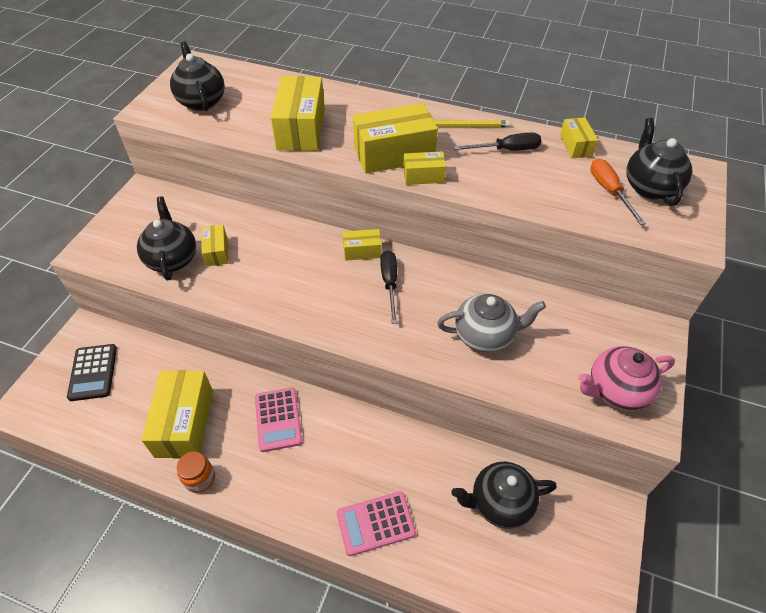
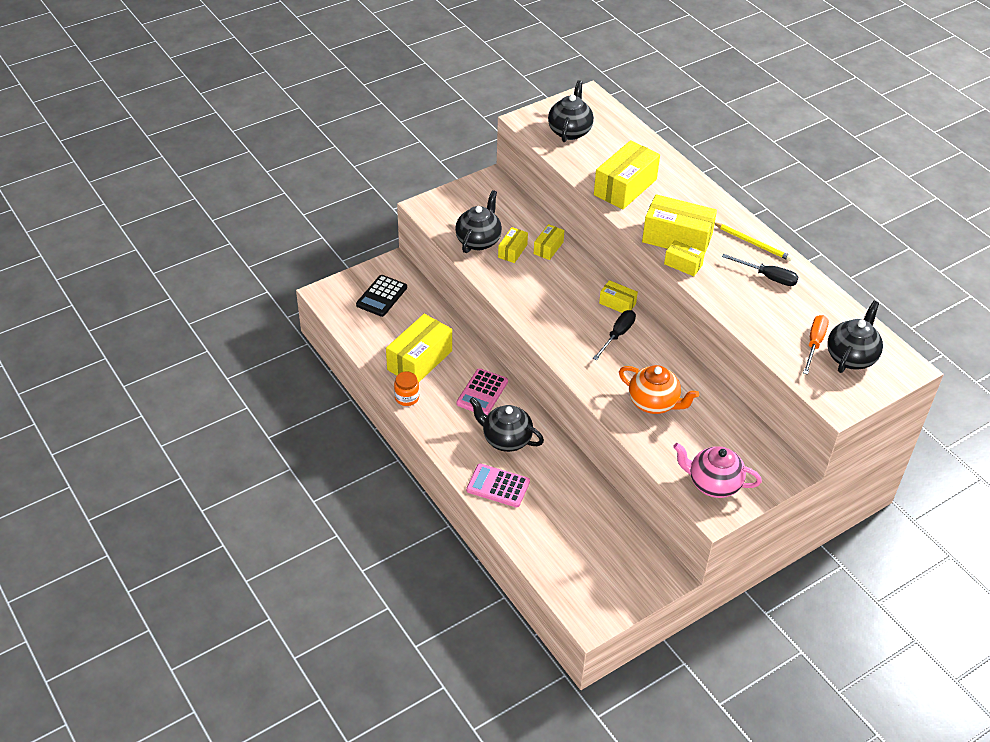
camera: 35 degrees right, 5 degrees down
(485, 335) = (654, 403): grey teapot -> orange teapot
(499, 503) = (590, 525): black teapot -> black teapot (506, 439)
(575, 146) = (828, 300): yellow box -> yellow box (548, 248)

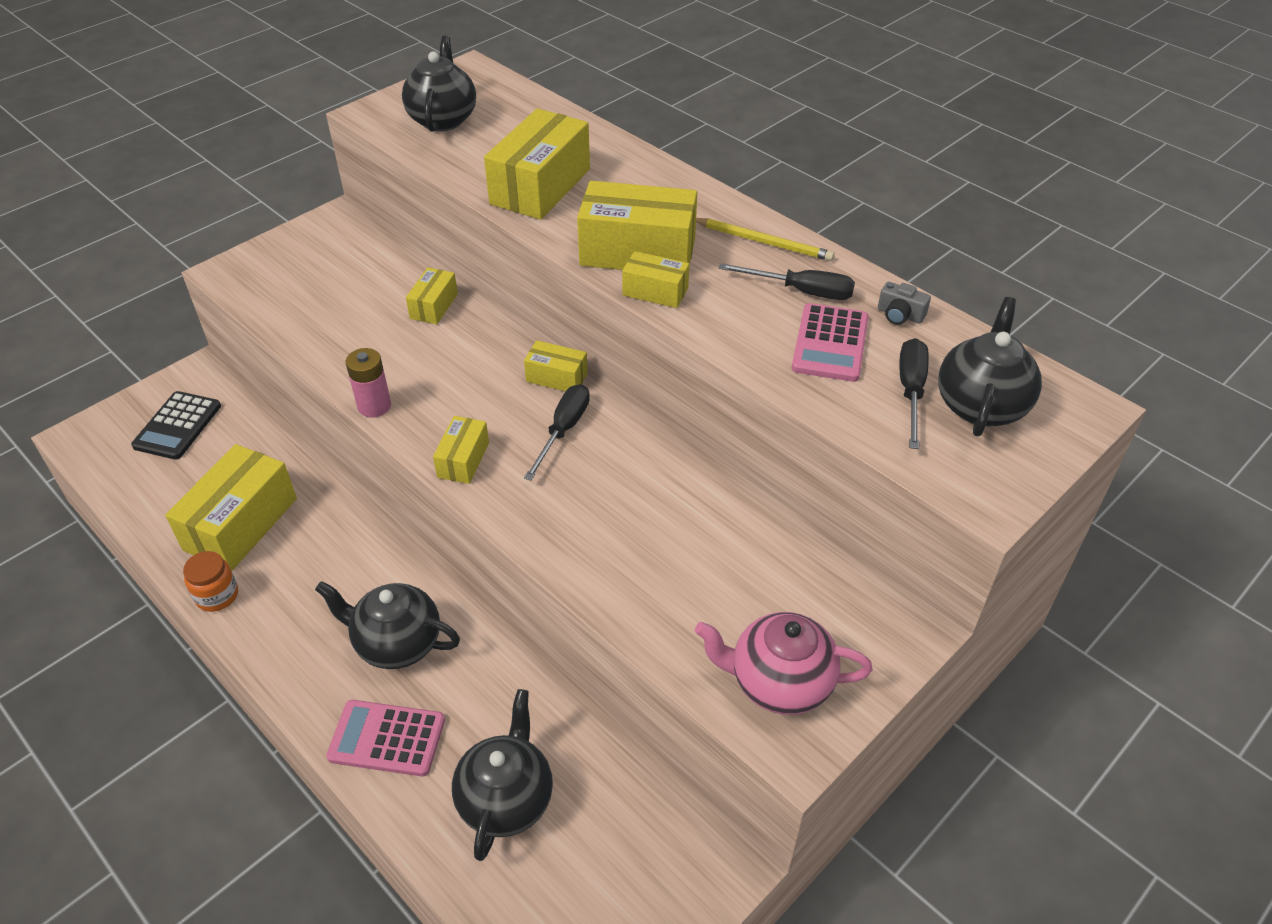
camera: 10 degrees left, 0 degrees up
(478, 241) = (317, 311): black teapot -> black teapot (506, 798)
(482, 392) = (351, 563): pink calculator -> pink calculator (830, 343)
(510, 304) = (374, 406): none -> pink battery
(512, 251) = (375, 319): yellow box -> yellow box (463, 460)
(654, 403) = (644, 541): orange teapot -> none
(814, 344) = (911, 391): orange screwdriver -> black screwdriver
(821, 299) = (900, 315): none -> grey camera

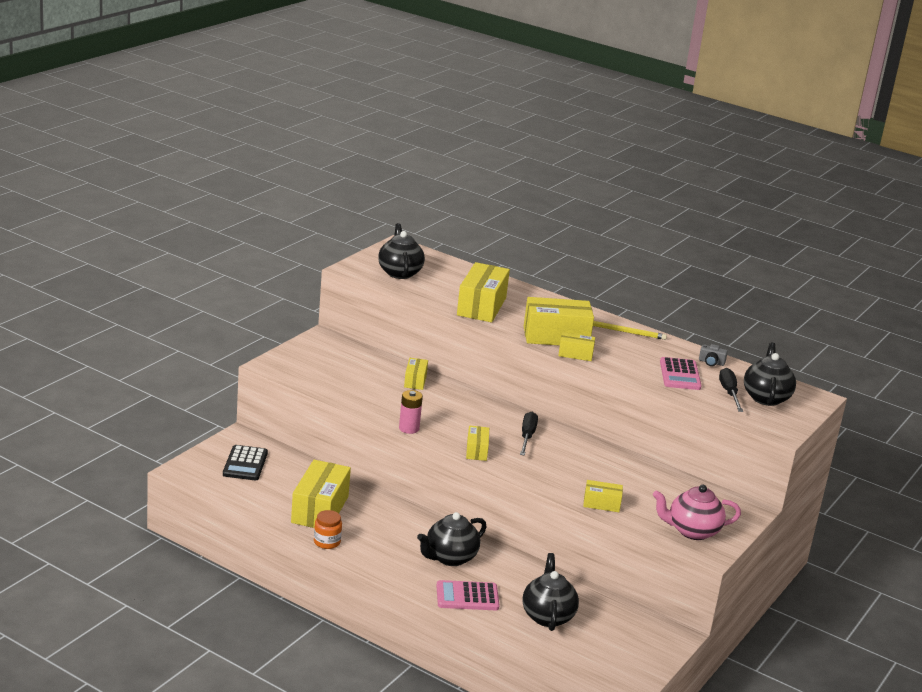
camera: 15 degrees left, 20 degrees down
(397, 643) = (450, 558): black teapot -> black teapot turned 45 degrees counterclockwise
(557, 377) = (510, 413): yellow box -> yellow box (601, 504)
(801, 291) = (655, 353): black screwdriver -> none

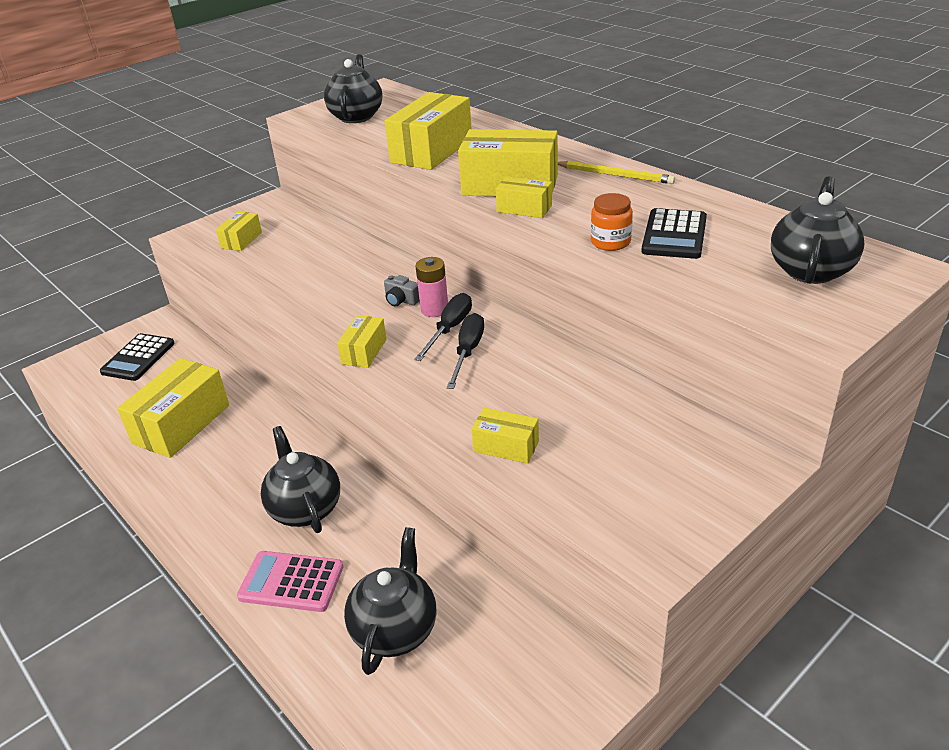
camera: 20 degrees right, 10 degrees up
(327, 542) = (156, 476): orange jar -> orange jar (610, 242)
(409, 428) = (293, 318): pink battery -> pink battery (434, 310)
(415, 381) = (346, 252): yellow box -> yellow box (241, 240)
(450, 558) = (305, 508): black teapot -> black teapot turned 90 degrees clockwise
(680, 375) = (674, 235): pink calculator -> black calculator
(692, 531) = (641, 506): pink teapot -> none
(711, 362) = (734, 215): grey camera -> grey camera (401, 300)
(729, 393) = (747, 263): black screwdriver -> black screwdriver (468, 352)

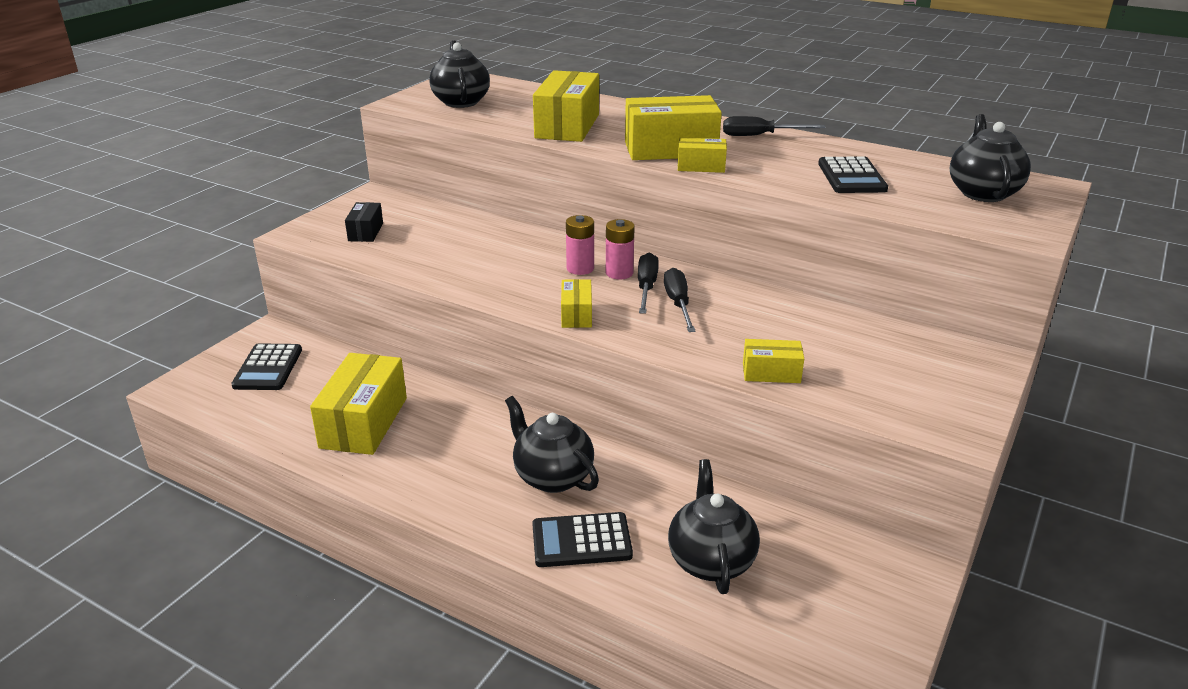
camera: 20 degrees left, 5 degrees down
(241, 240) = (365, 232): yellow box -> black box
(291, 582) = (581, 541): pink calculator -> black calculator
(401, 300) = (580, 268): grey camera -> pink battery
(610, 242) = (802, 186): orange jar -> none
(615, 175) = (760, 136): yellow pencil -> black screwdriver

